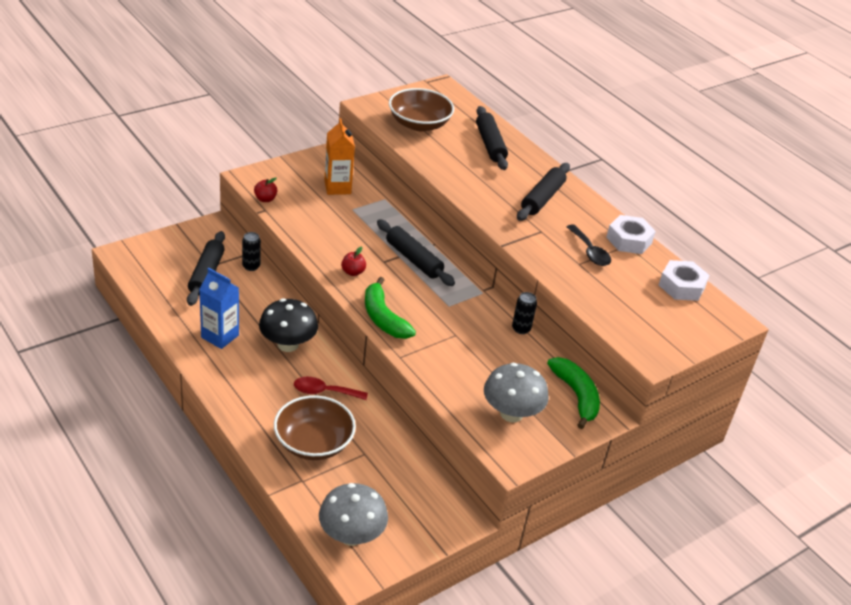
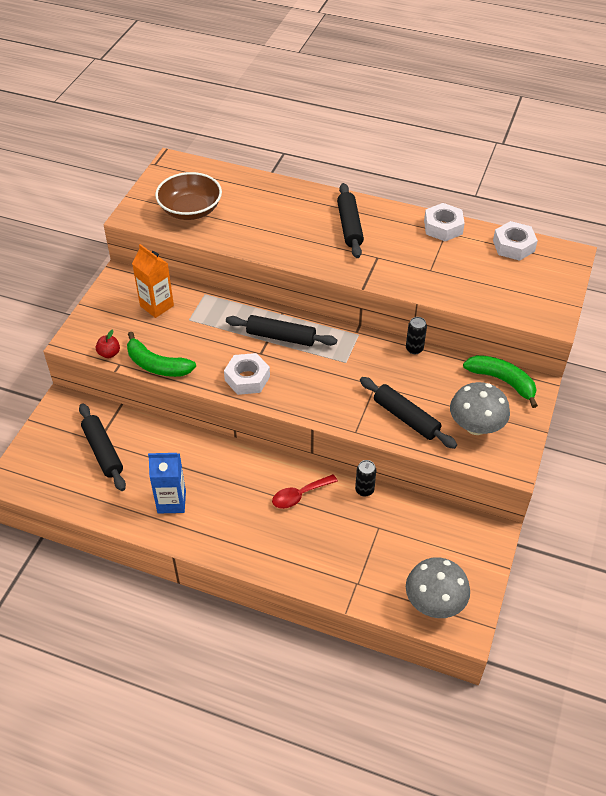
camera: 30 degrees left, 10 degrees up
(251, 266) = (132, 420): black can -> black can (364, 490)
(288, 344) = (232, 472): black mushroom -> none
(313, 443) = (334, 545): brown bowl -> none
(353, 272) = (247, 378): red apple -> white nut
(383, 318) = (310, 405): green banana -> green banana (157, 365)
(490, 144) = (263, 198): black rolling pin -> black rolling pin (406, 418)
(590, 252) = (427, 254): black spoon -> none

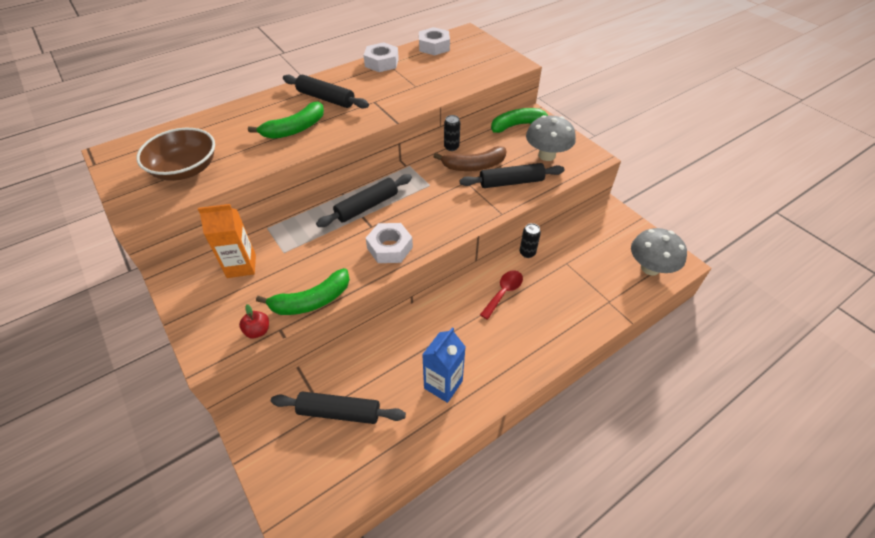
camera: 55 degrees left, 0 degrees up
(291, 234) = (295, 129): none -> green banana
(299, 495) = (503, 292): red spoon -> red spoon turned 150 degrees counterclockwise
(403, 379) = (474, 166): none -> brown banana

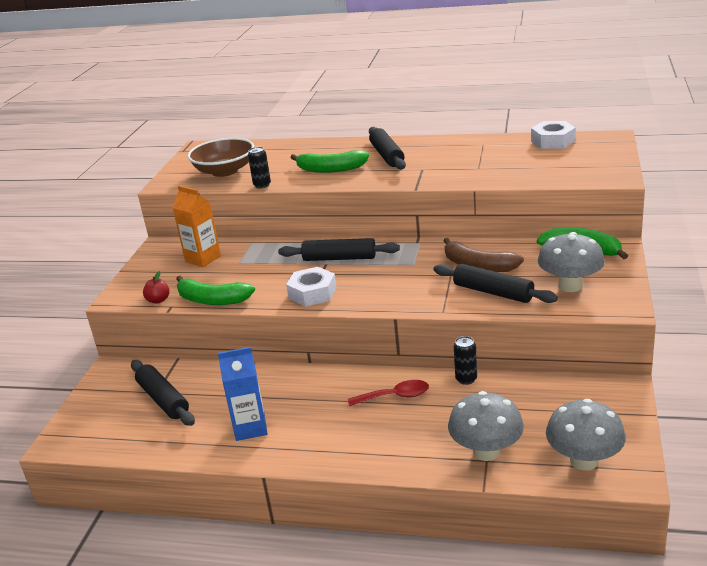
camera: 50 degrees right, 20 degrees down
(381, 63) = (478, 141): white nut -> none
(451, 147) = (481, 243): black can -> black can (262, 185)
(601, 296) = (486, 451): none -> grey mushroom

